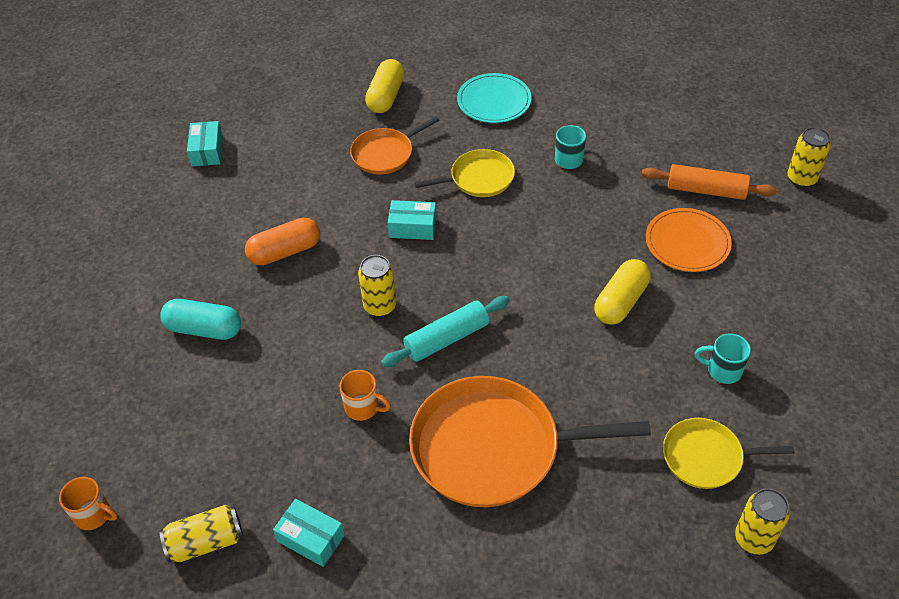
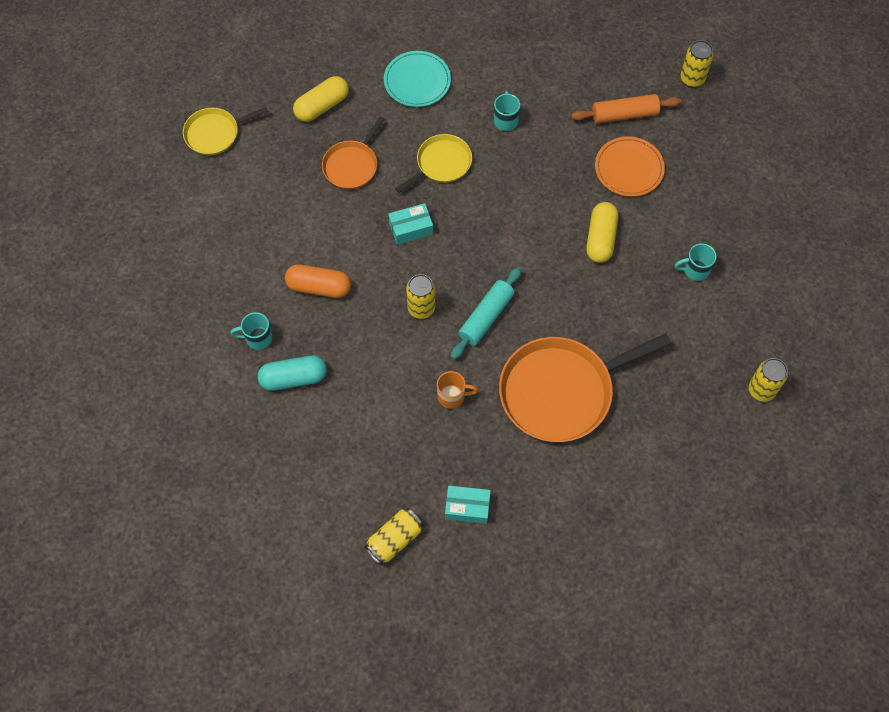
camera: 25 degrees left, 15 degrees up
(94, 515) = (300, 553): orange mug -> none
(193, 278) = (257, 338): none -> turquoise mug
(207, 151) = (196, 214): turquoise box -> none
(285, 251) = (319, 287): orange capsule -> orange capsule turned 60 degrees clockwise
(386, 96) = (322, 106): yellow capsule -> yellow capsule turned 60 degrees clockwise
(706, 457) = (709, 342): yellow pan -> yellow pan (215, 133)

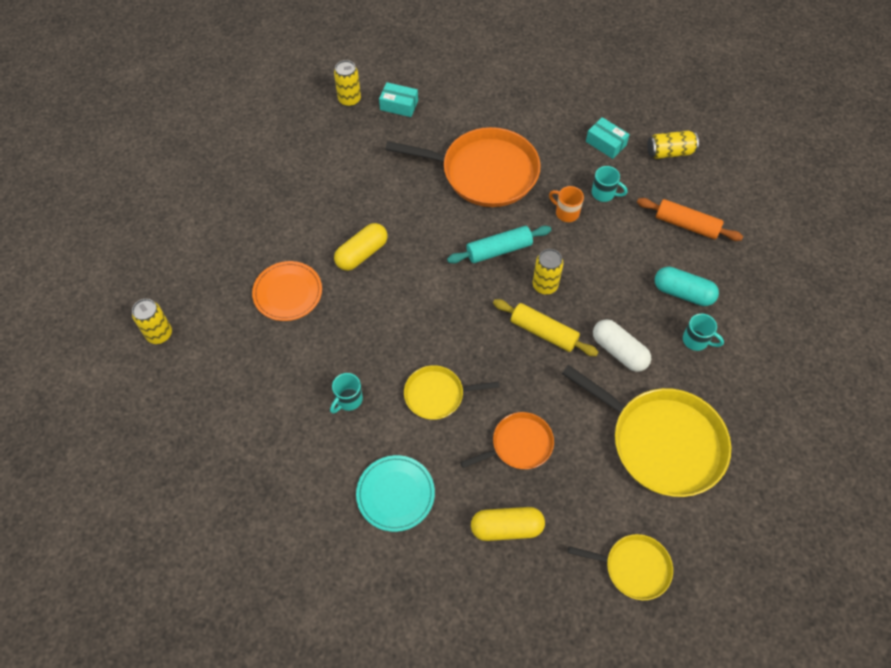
camera: 145 degrees left, 5 degrees down
(241, 233) = (662, 442): none -> yellow pan
(319, 287) = (619, 351): orange capsule -> white capsule
(393, 265) = (543, 332): none -> yellow rolling pin
(411, 228) = (507, 353): turquoise box -> turquoise box (399, 105)
(624, 114) = (245, 339): orange rolling pin -> orange rolling pin (686, 225)
(695, 270) = (315, 192): turquoise mug -> turquoise mug (604, 193)

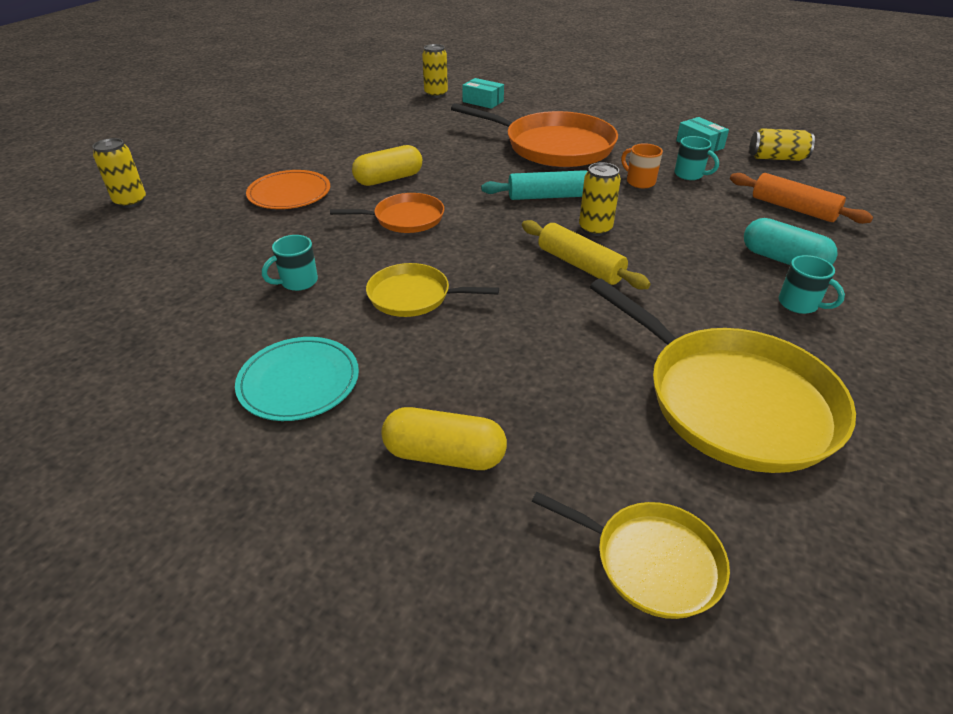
camera: 15 degrees right, 20 degrees down
(519, 445) = (504, 363): orange pan -> orange pan (405, 218)
(619, 351) = (681, 297): white capsule -> none

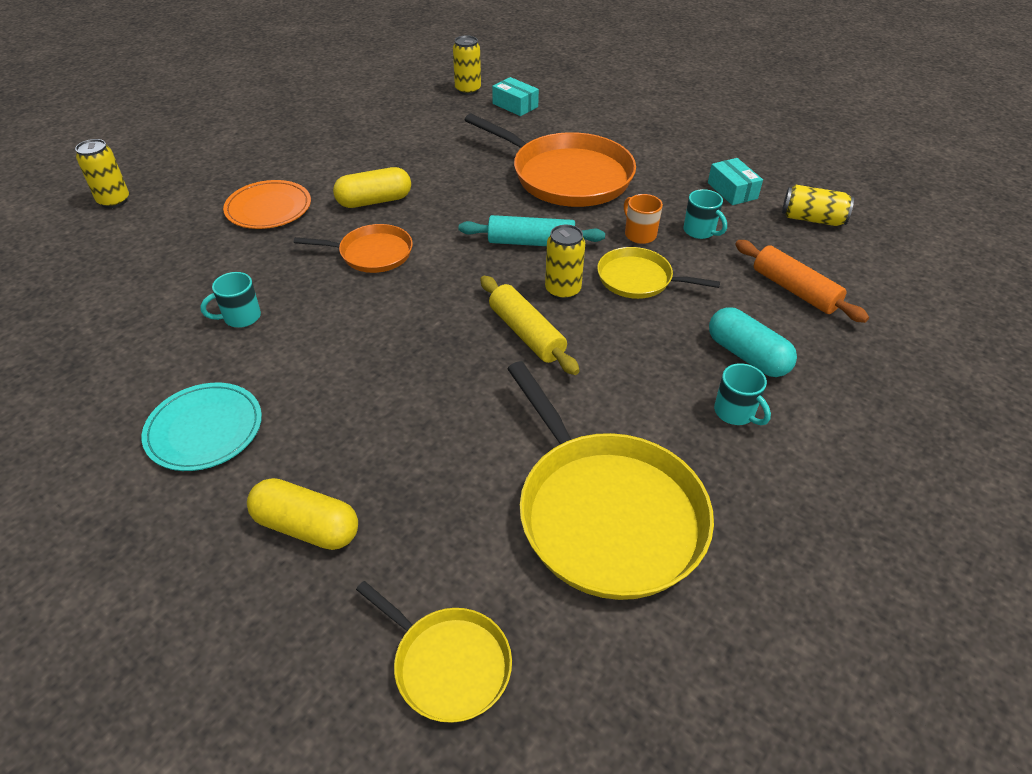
camera: 10 degrees right, 5 degrees up
(413, 296) = (345, 349): yellow pan -> yellow pan (638, 279)

